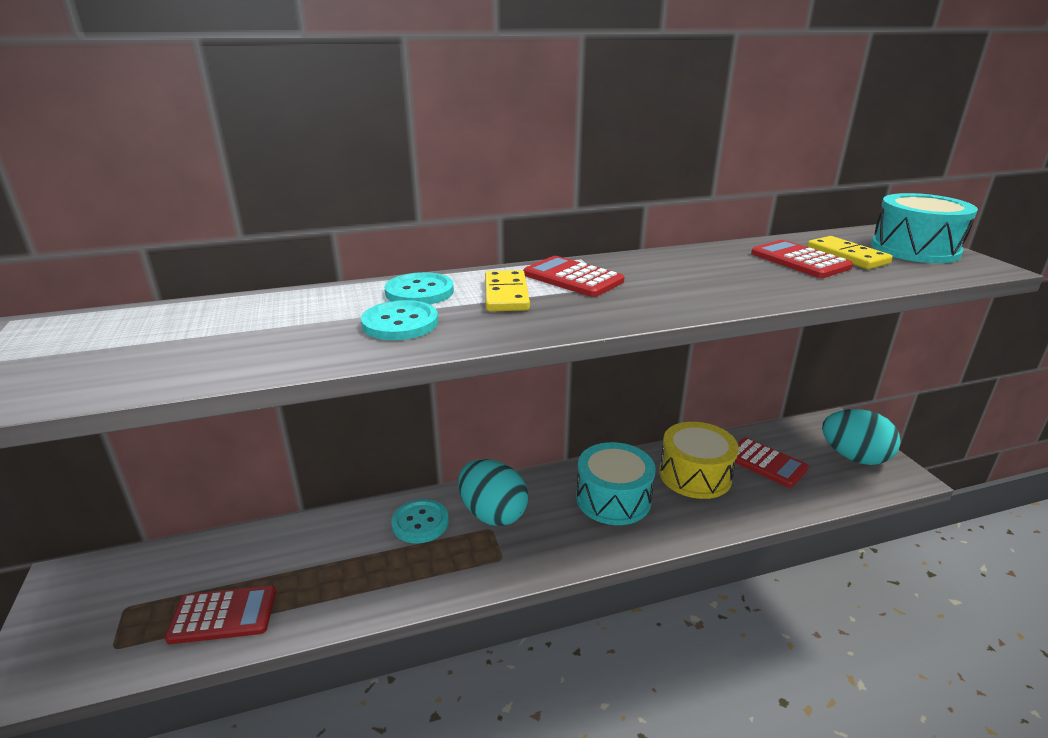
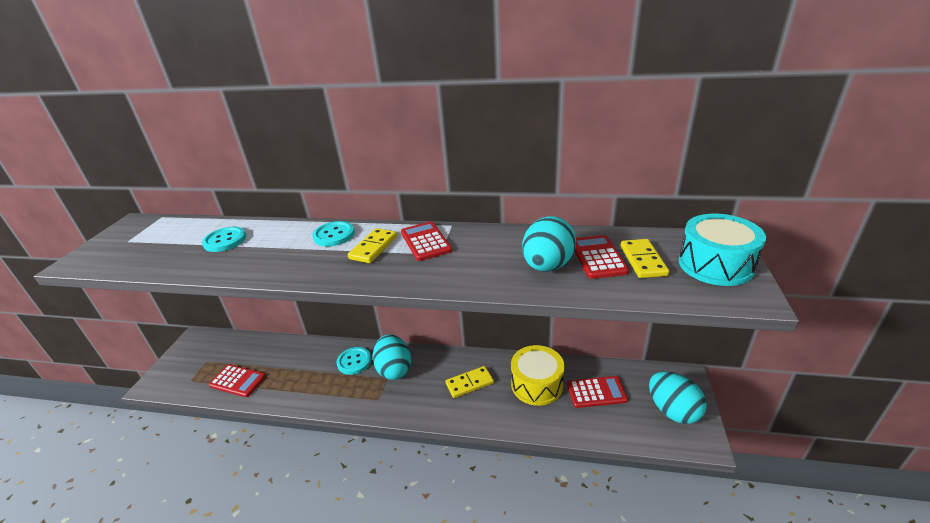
camera: 30 degrees right, 5 degrees up
(400, 323) = (300, 257): turquoise button -> turquoise button (225, 240)
(613, 499) = (469, 383): turquoise drum -> yellow domino
(760, 275) = (547, 266): none -> turquoise egg
(766, 463) = (596, 392): red calculator -> red calculator turned 75 degrees counterclockwise

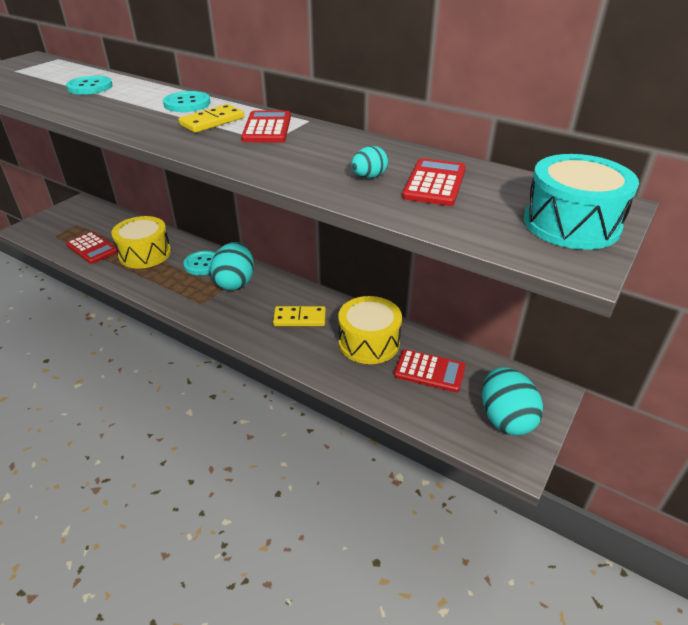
camera: 20 degrees right, 5 degrees up
(294, 369) = (145, 254): none -> yellow drum
(547, 266) = (369, 177): turquoise egg -> turquoise egg, size x0.49
(643, 260) = (485, 198): yellow domino -> none

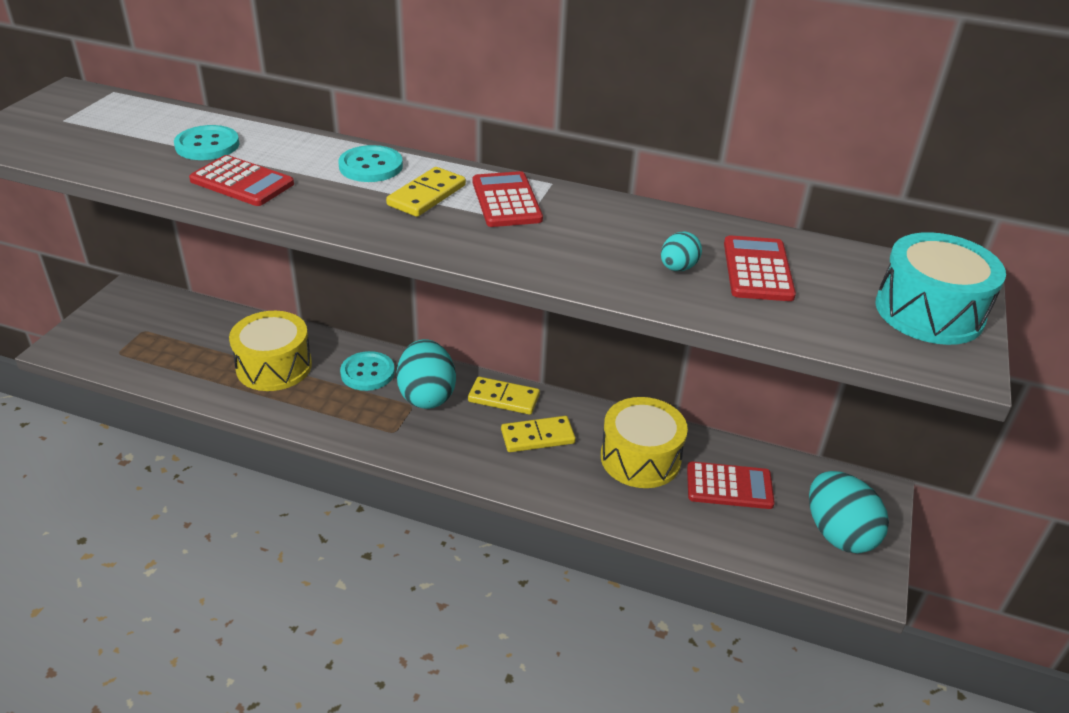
camera: 15 degrees left, 0 degrees up
(92, 248) = (188, 367): red calculator -> red calculator (242, 182)
(287, 290) = (503, 398): none -> yellow domino

